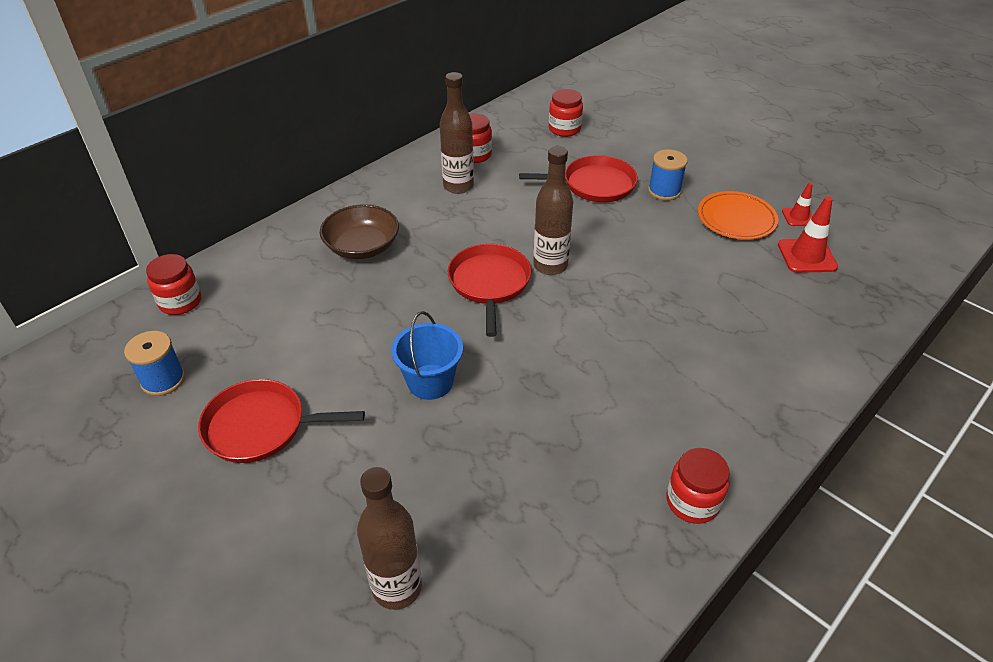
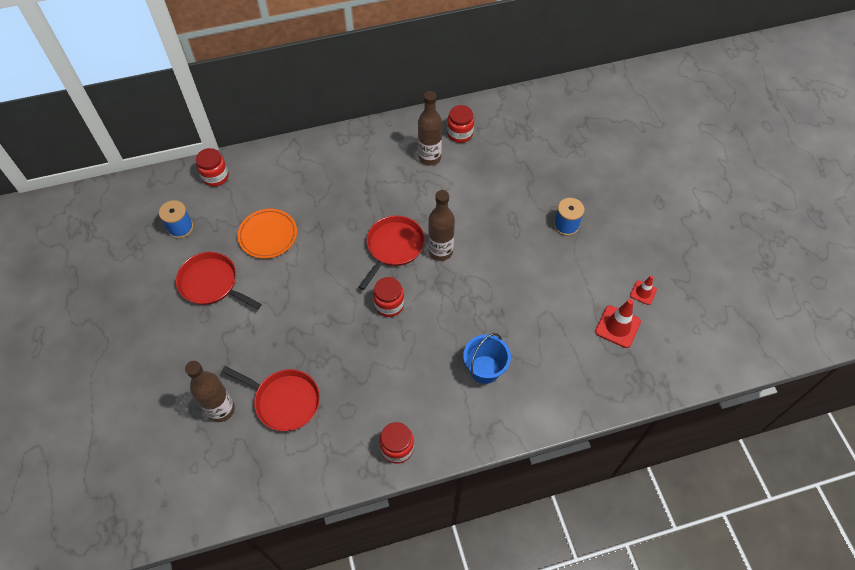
camera: 30 degrees right, 15 degrees up
(362, 247) = (337, 182): brown bowl -> none
(430, 382) = (313, 300): blue bucket -> blue bucket (484, 369)
(564, 129) = (541, 136): red jar -> red jar (389, 304)
(595, 185) = (522, 197): red pan -> red pan (284, 401)
(736, 219) = (596, 273): orange plate -> orange plate (268, 235)

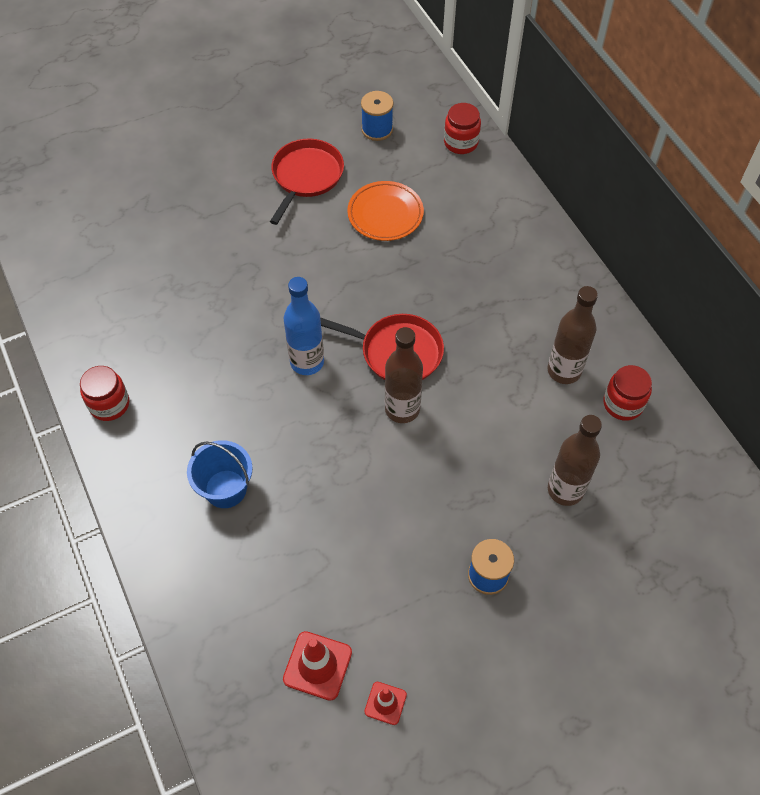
camera: 80 degrees right, 0 degrees up
(221, 409) = (146, 224): brown bottle -> brown bottle (565, 490)
(284, 401) = (161, 280): red pan -> none
(389, 304) = (307, 362): red jar -> blue bottle

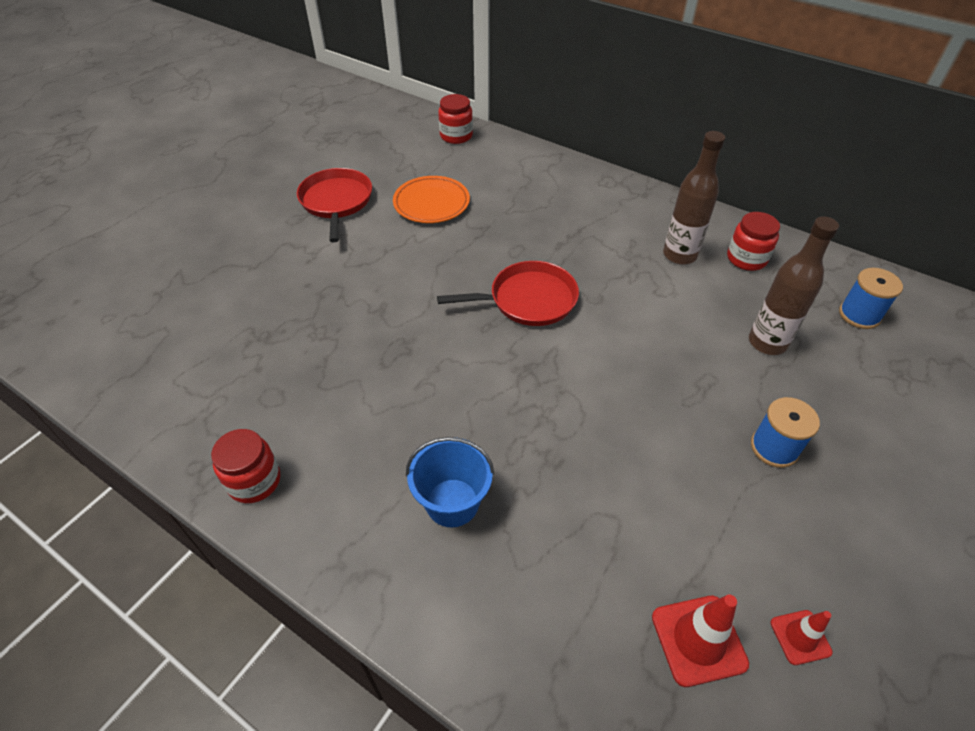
camera: 30 degrees left, 10 degrees down
(307, 362) = (449, 344): blue bottle -> none
(377, 129) = (377, 150): blue spool -> blue spool (859, 315)
(402, 409) = (572, 343): brown bottle -> none

